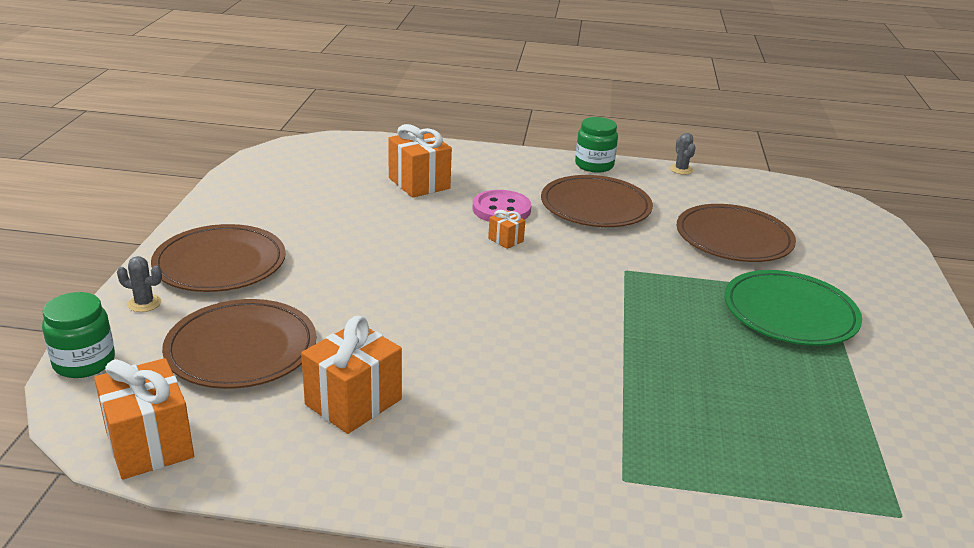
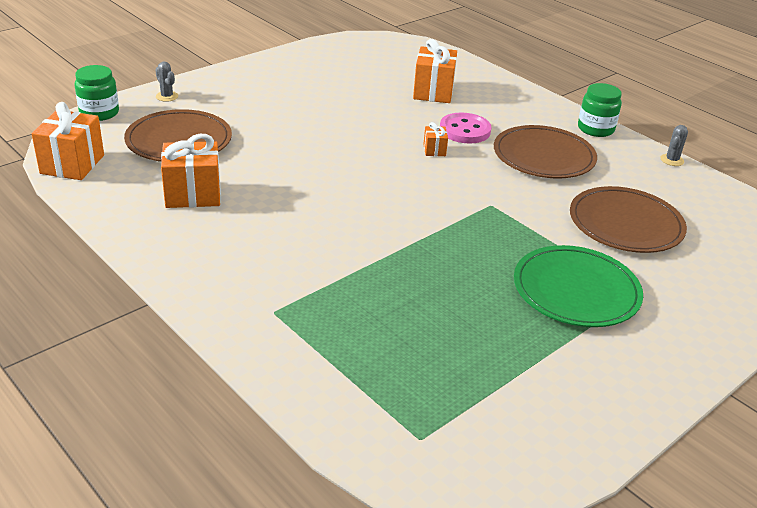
camera: 40 degrees right, 5 degrees up
(220, 263) = (235, 92): brown plate -> none

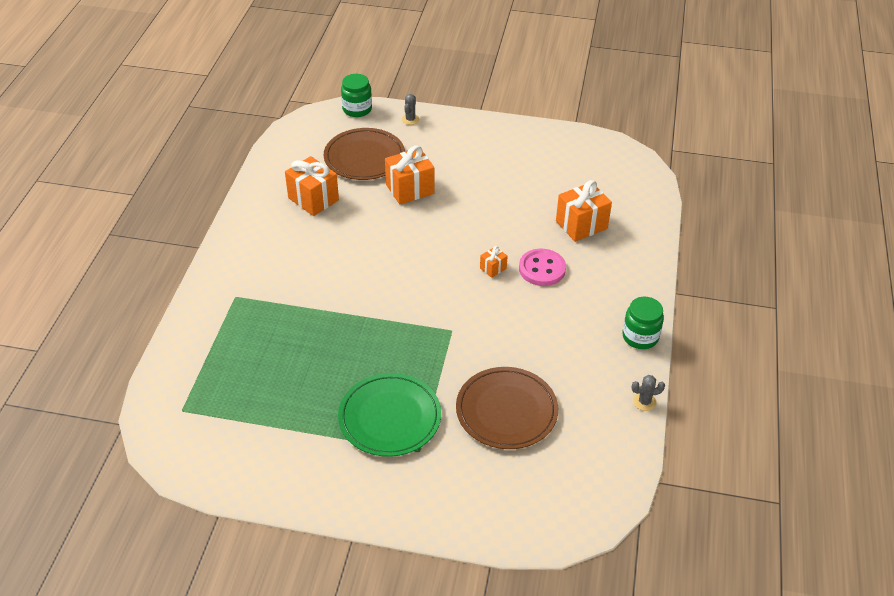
camera: 55 degrees right, 10 degrees up
(72, 164) = (291, 138): orange gift -> orange gift (410, 189)
(543, 156) = (555, 327): brown plate -> none

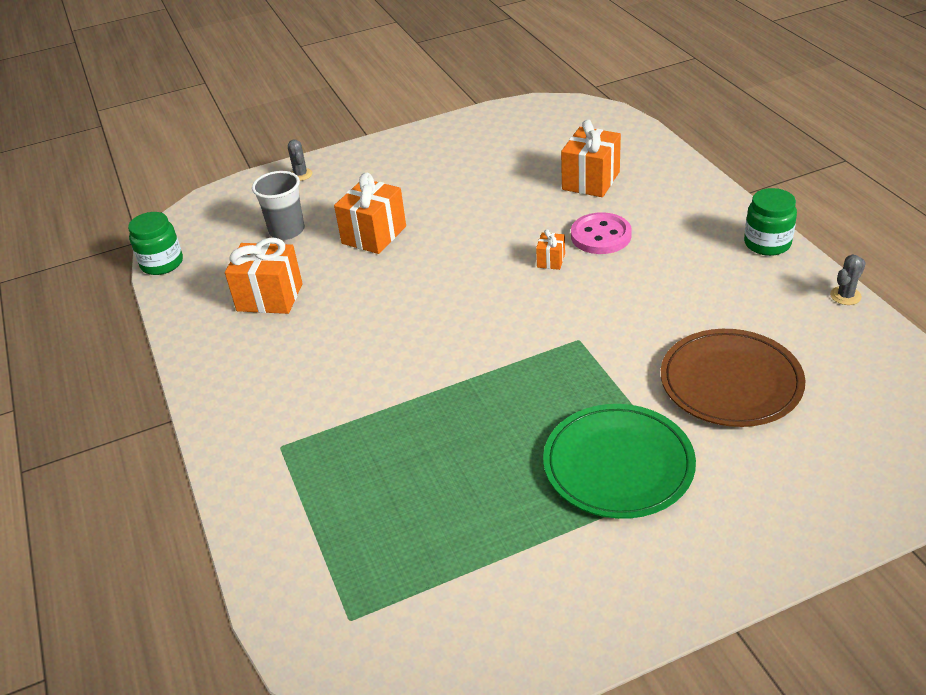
camera: 30 degrees left, 5 degrees down
(357, 109) = (227, 192): green jar -> green jar (162, 263)
(364, 157) = (287, 231): brown plate -> grey cup

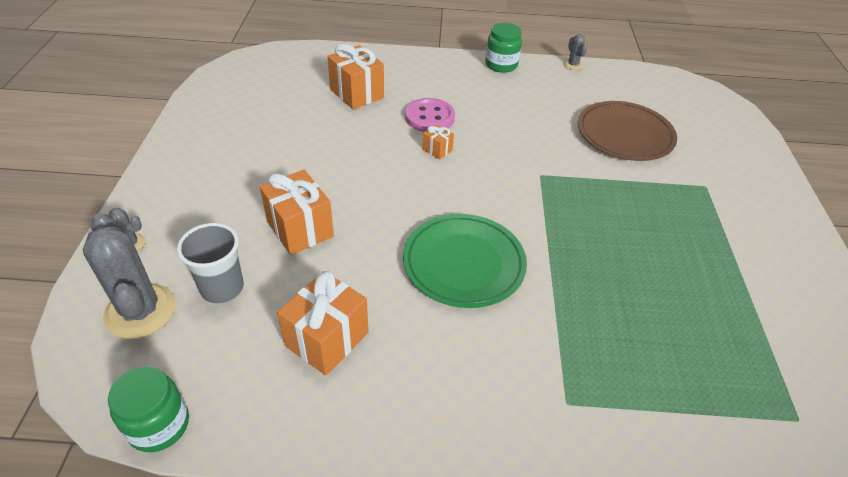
camera: 70 degrees left, 5 degrees up
(244, 210) = (140, 311): none -> grey cactus
(618, 465) = (680, 210): green plate -> green plate (464, 263)

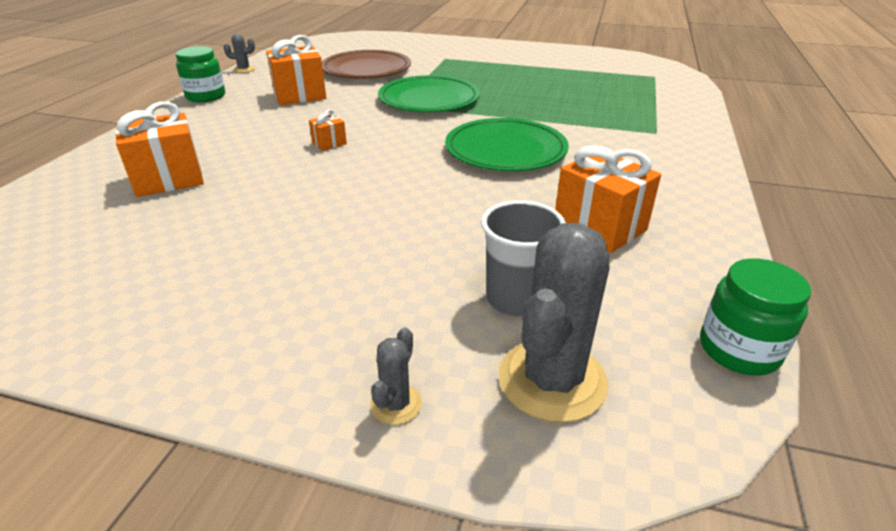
camera: 75 degrees left, 10 degrees down
(140, 311) = (552, 380): grey cactus -> grey cactus turned 45 degrees counterclockwise
(300, 229) = (424, 235): orange gift -> orange gift (299, 95)
(429, 117) = (266, 141): pink button -> none
(566, 192) = (429, 99): none -> green plate

